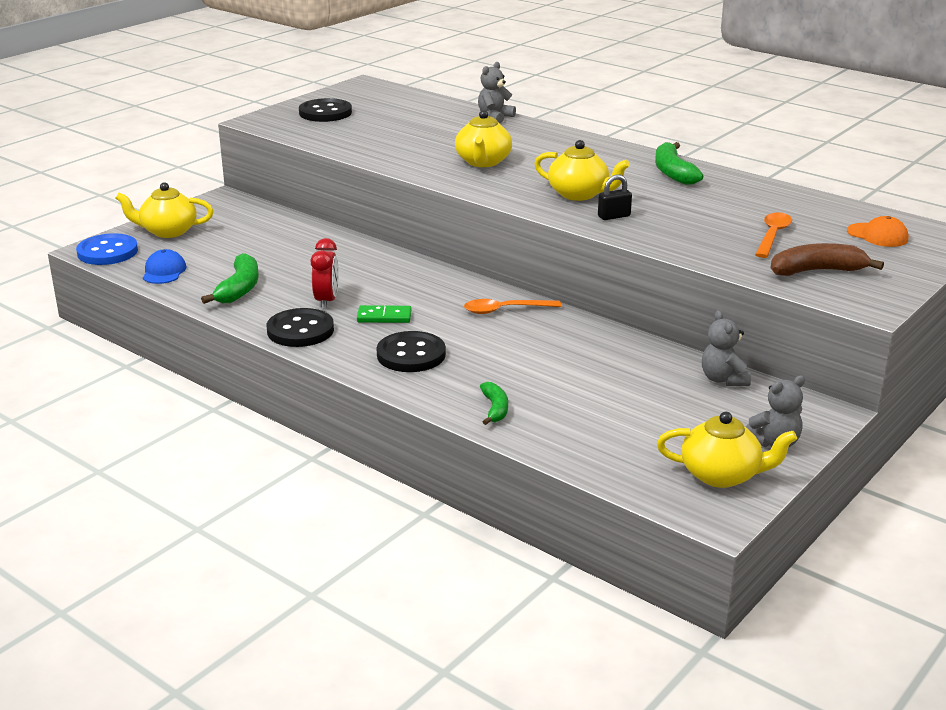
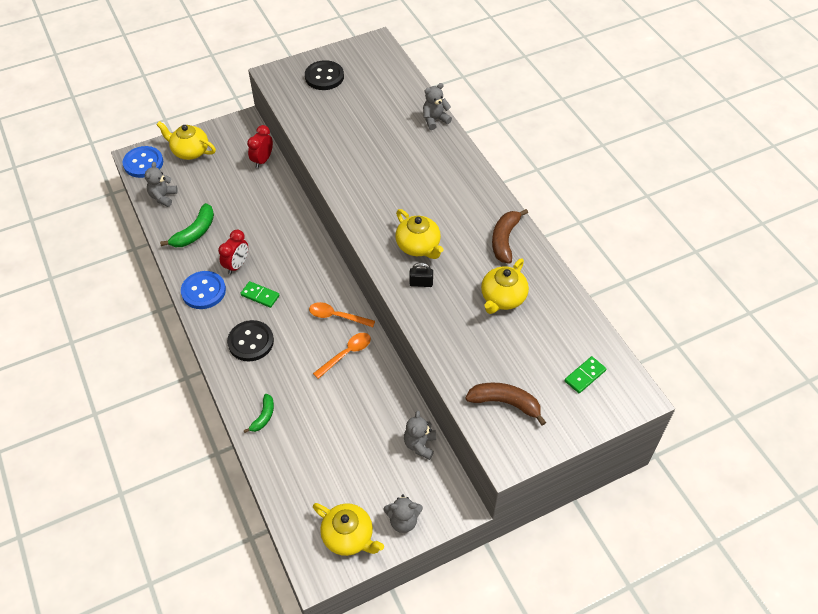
camera: 25 degrees right, 25 degrees up
(164, 271) = (163, 197): blue cap -> grey teddy bear
(278, 220) = (262, 160): none -> red clock
(300, 330) = (203, 291): black button -> blue button
(483, 162) = (384, 180): yellow teapot -> yellow teapot (502, 298)
(673, 172) = (504, 240): green banana -> brown banana
(772, 235) = (510, 347): orange spoon -> orange spoon (347, 354)
(877, 235) = (585, 376): orange cap -> green domino

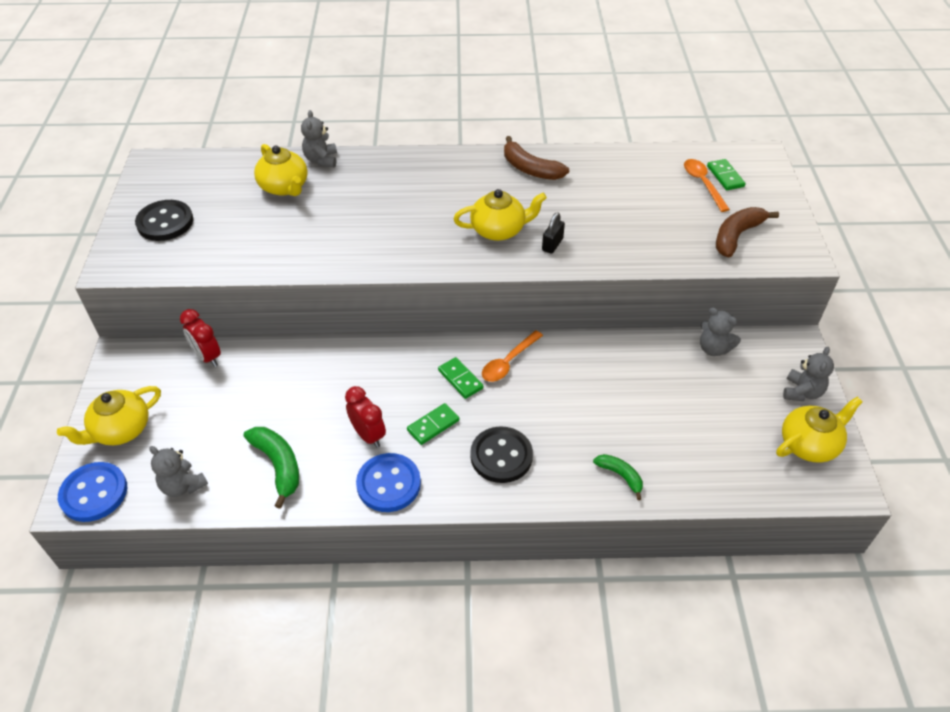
camera: 65 degrees left, 5 degrees down
(307, 295) = (460, 379): none -> green domino
(347, 354) = (566, 370): orange spoon -> orange spoon (702, 183)
(502, 298) = (605, 195): yellow teapot -> yellow teapot (284, 187)

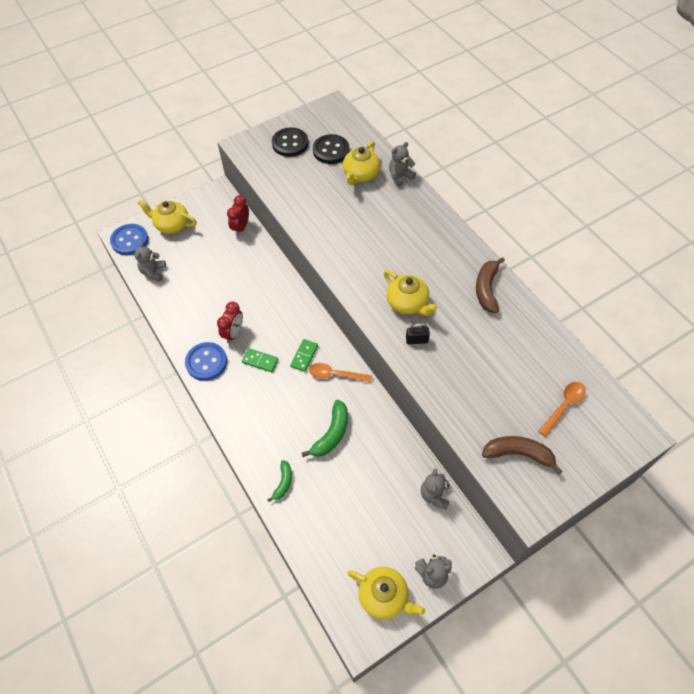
camera: 60 degrees right, 10 degrees up
(278, 465) = (189, 304): green banana -> green banana (332, 434)
(501, 456) = (259, 408): black button -> black button (331, 150)
(725, 176) = (587, 418): green domino -> none

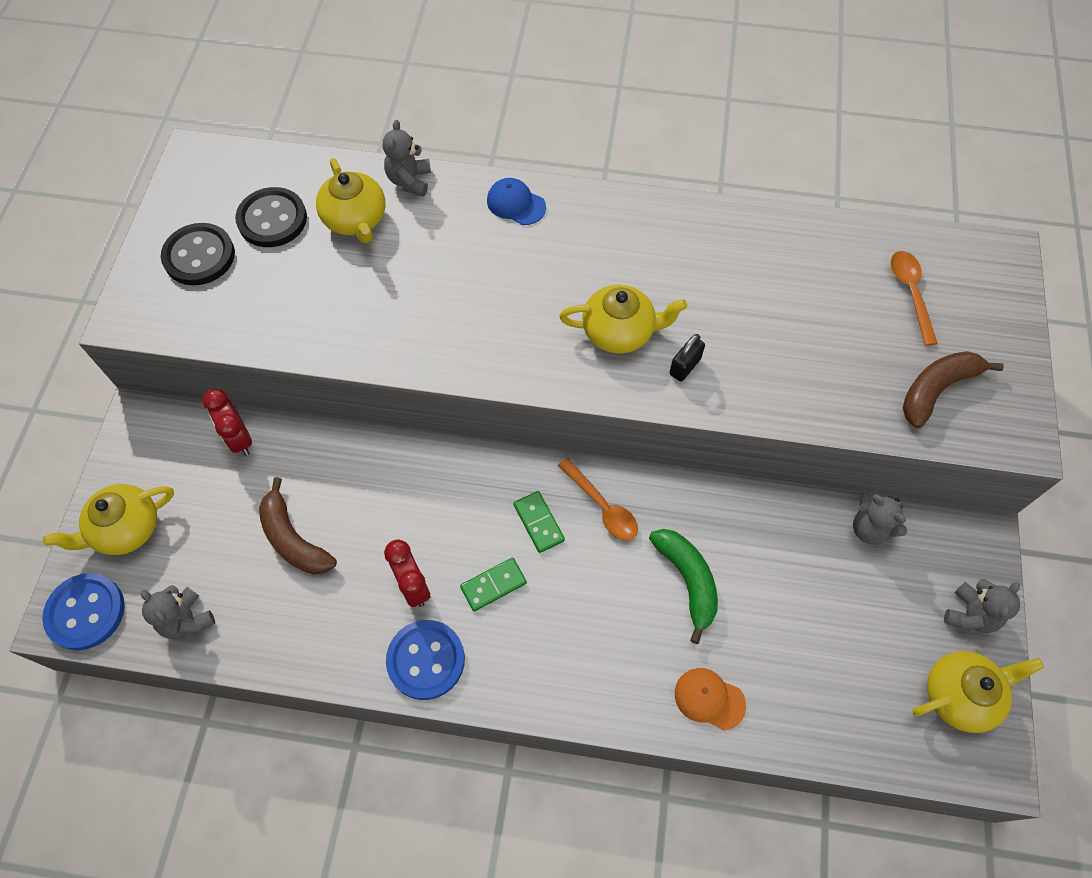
camera: 50 degrees left, 5 degrees up
(283, 482) = (709, 699): green banana -> orange cap
(335, 374) = (602, 507): orange spoon -> orange spoon turned 90 degrees counterclockwise
(431, 219) = (516, 204): none -> blue cap
(486, 289) = (680, 234): brown banana -> brown banana (293, 539)

